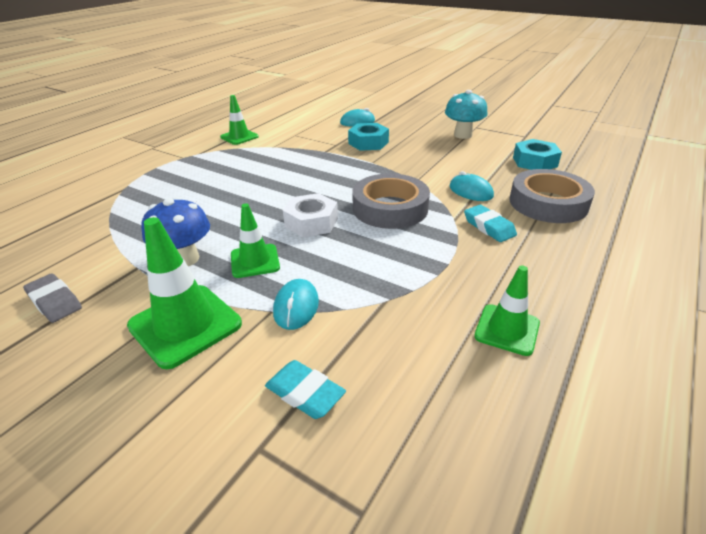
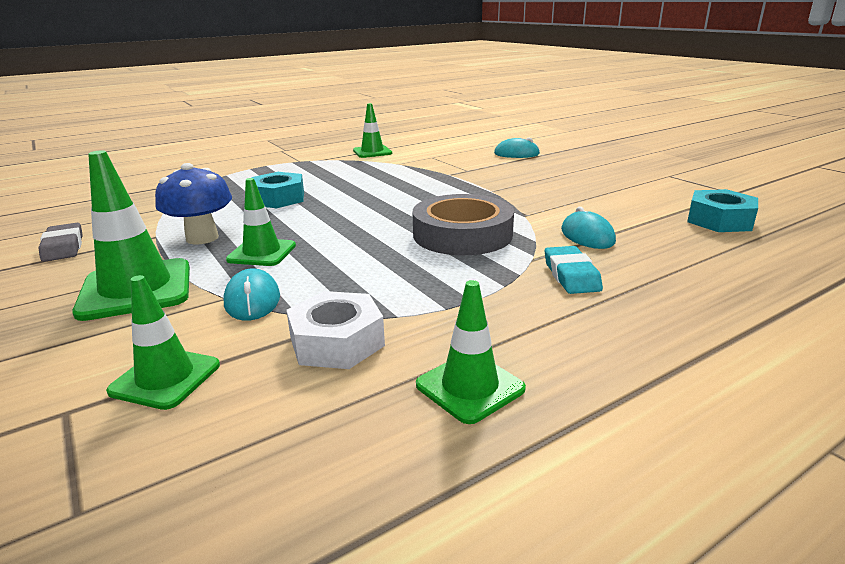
camera: 25 degrees right, 10 degrees down
(296, 307) = (252, 300): turquoise mouse -> turquoise mouse turned 45 degrees counterclockwise
(305, 393) = (165, 378): turquoise eraser -> green traffic cone
(311, 222) = (358, 231): white nut -> white nut (337, 342)
(368, 143) = (507, 173): turquoise nut -> turquoise nut (278, 198)
(463, 135) = (641, 181): turquoise mushroom -> none
(548, 203) = (691, 266): grey tape -> none

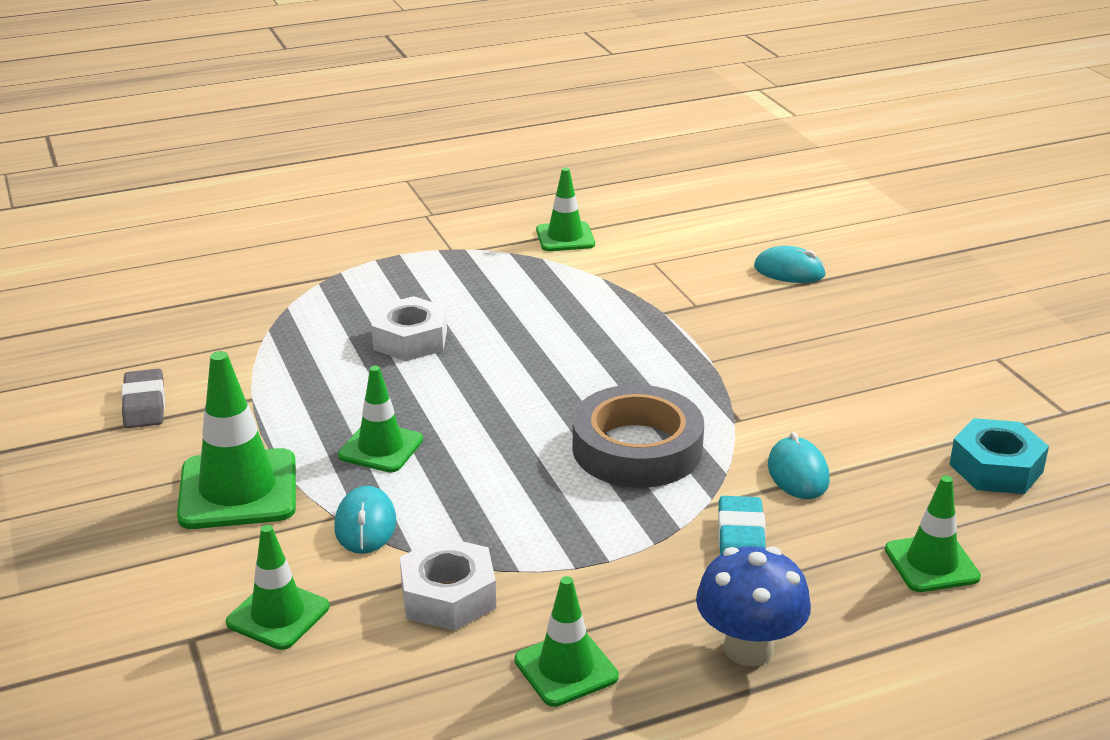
camera: 10 degrees right, 5 degrees up
(202, 238) = (309, 410): blue mushroom -> blue mushroom (748, 648)
(278, 198) = (410, 340): turquoise nut -> white nut
(727, 274) = (931, 563): none -> green traffic cone

